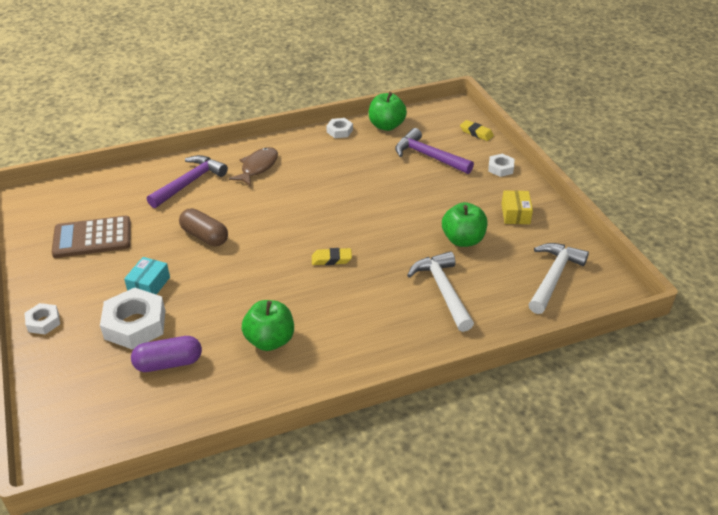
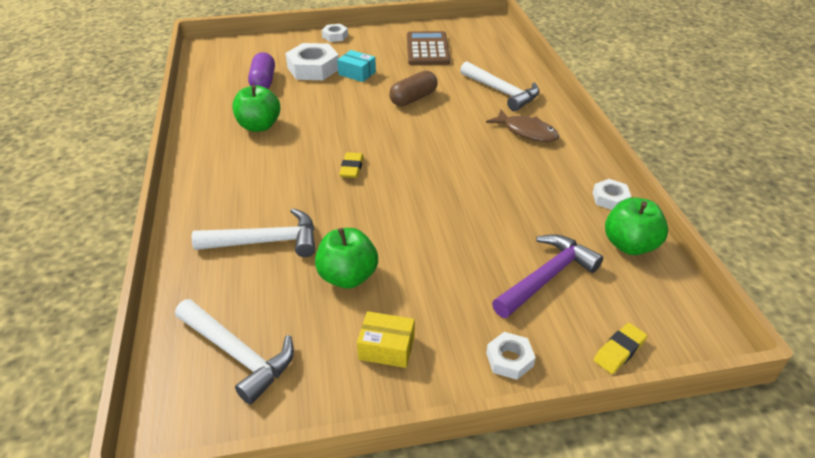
camera: 100 degrees right, 0 degrees up
(189, 183) = (501, 92): purple hammer -> white hammer

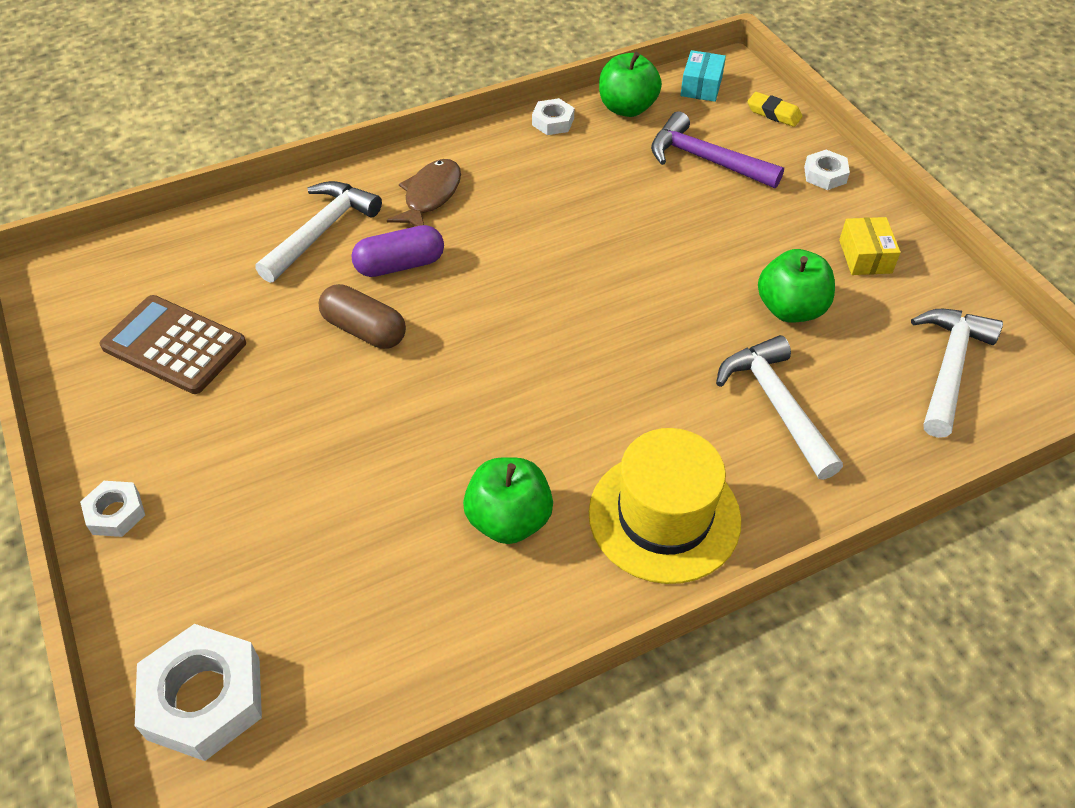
camera: 105 degrees left, 10 degrees up
(222, 175) = (664, 516): none -> yellow hat
(263, 81) = (345, 576): purple capsule -> purple capsule (400, 265)
(313, 68) = (274, 506): white nut -> white nut (204, 698)
(352, 168) = (583, 359): yellow eraser -> none
(357, 73) = (286, 428): turquoise box -> turquoise box (701, 86)
(427, 49) = (174, 345): brown calculator -> brown calculator turned 45 degrees clockwise

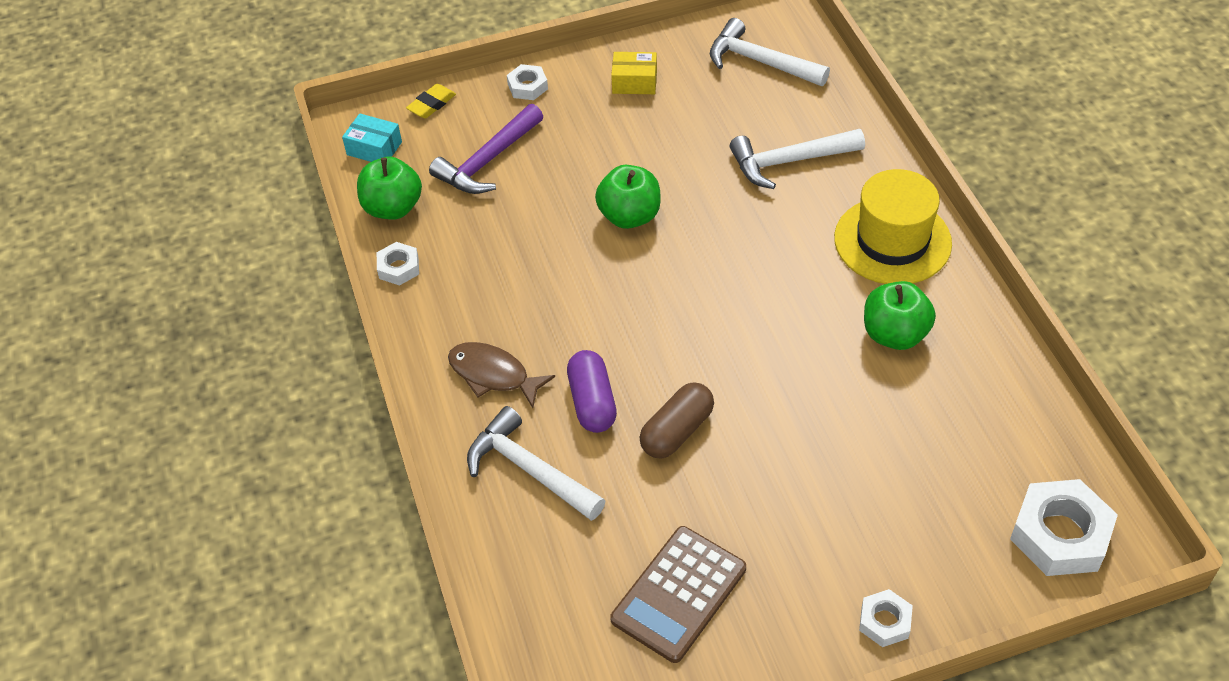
camera: 80 degrees left, 0 degrees up
(790, 309) = (688, 136): green apple -> green apple (629, 216)

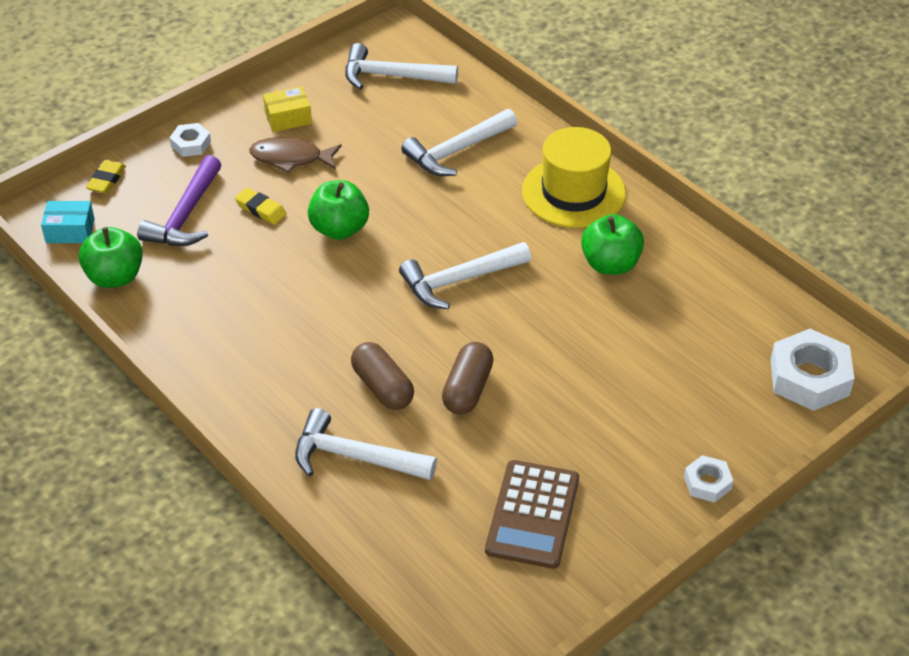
camera: 25 degrees left, 5 degrees down
(399, 268) = (147, 326): white nut -> none
(493, 375) = (282, 390): brown fish -> brown fish (290, 158)
(562, 174) = (261, 209): none -> yellow eraser
(592, 402) = (382, 387): purple capsule -> brown capsule
(725, 307) = (459, 280): none -> white hammer

